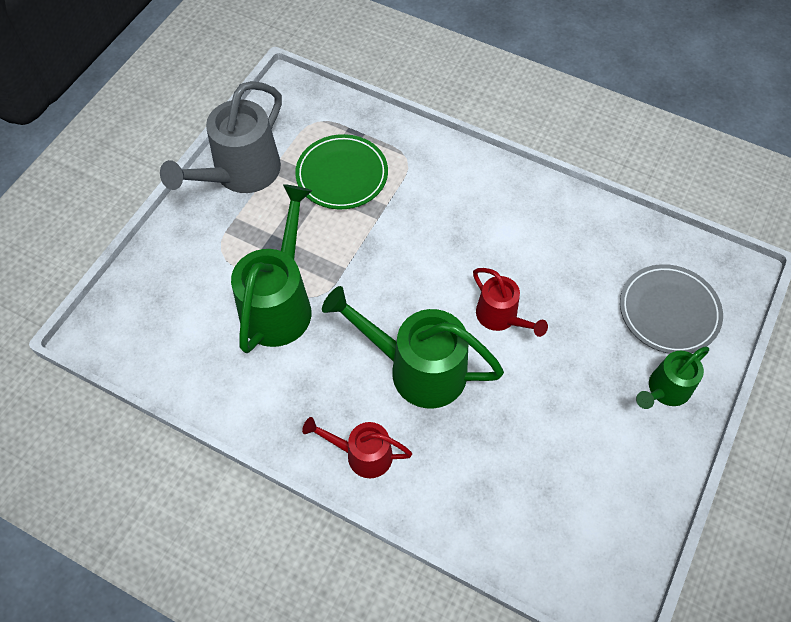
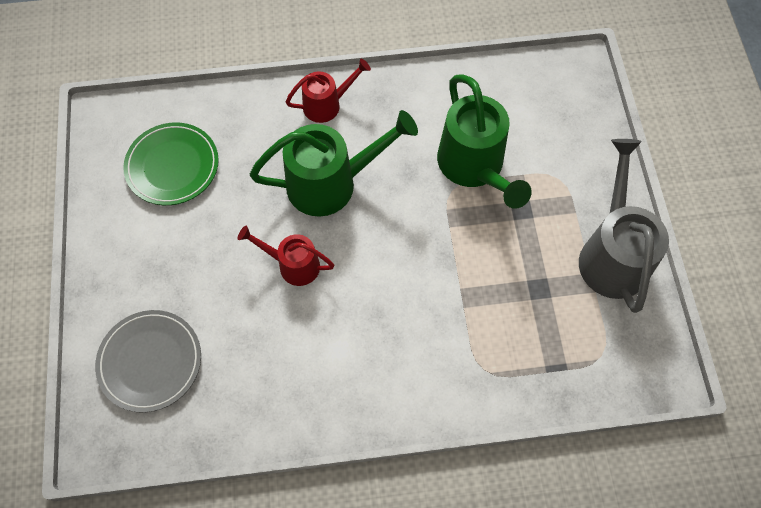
camera: 145 degrees right, 5 degrees up
(342, 175) = (527, 312): green plate -> green plate (172, 166)
(664, 390) = (125, 285): green watering can -> none

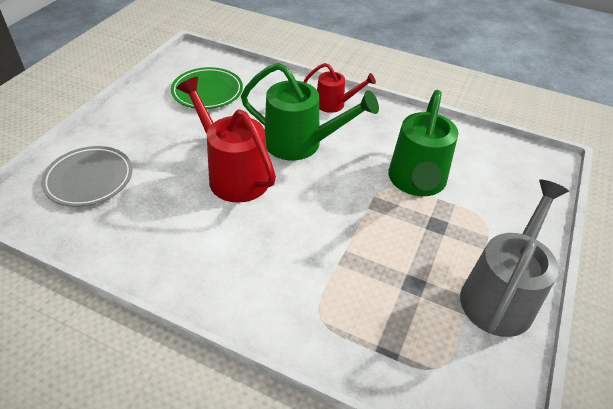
camera: 30 degrees right, 20 degrees down
(292, 265) = (233, 174): red watering can -> red watering can, size x1.75

